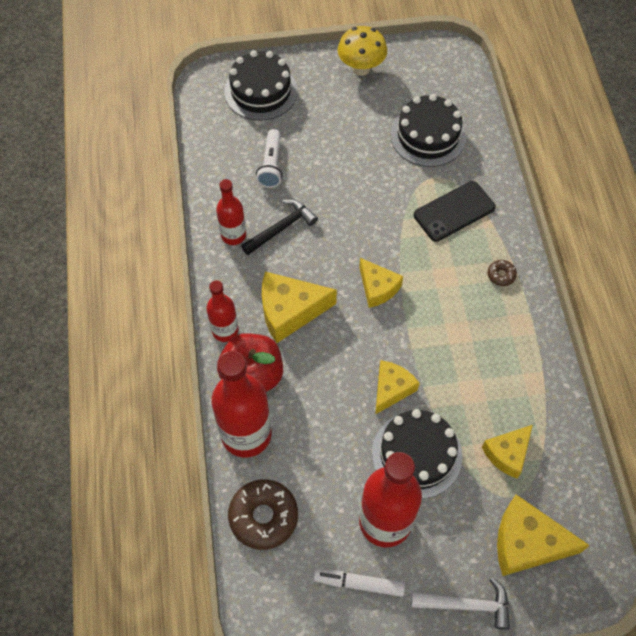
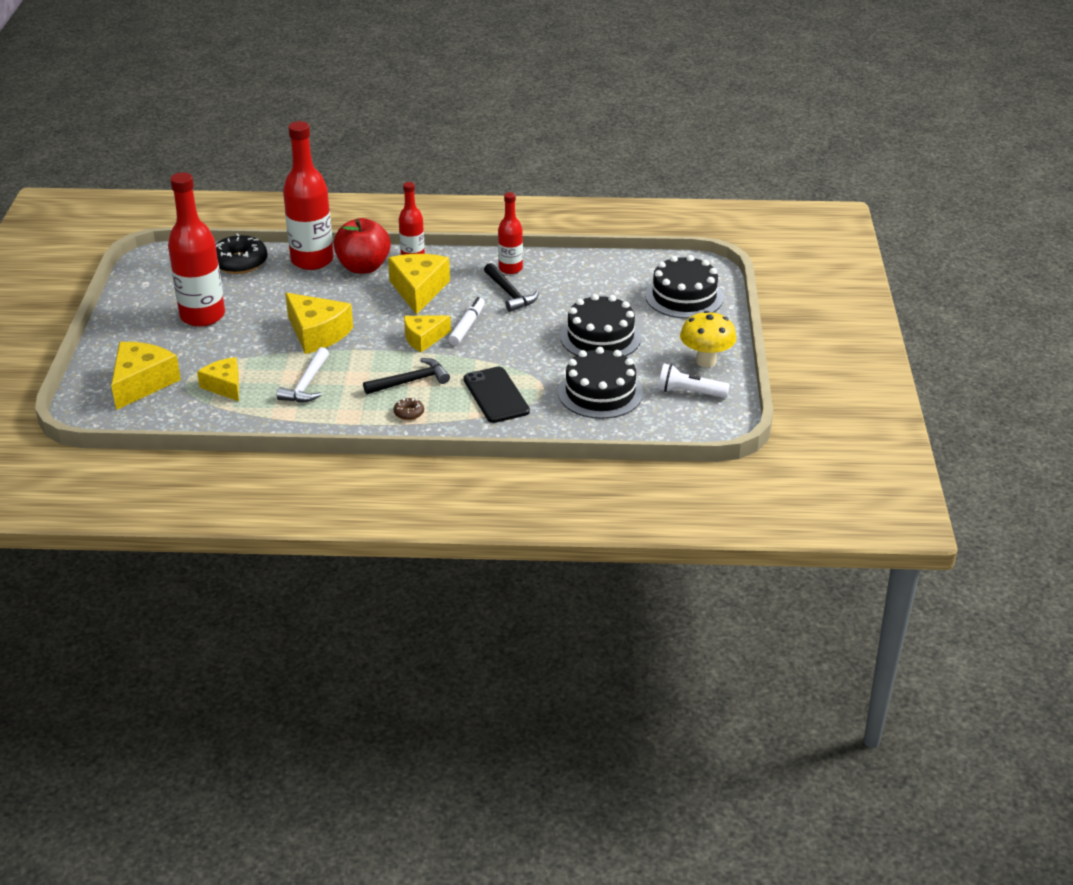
camera: 100 degrees right, 25 degrees down
(263, 517) = (239, 262): brown donut -> black donut
(271, 165) = (586, 294): white flashlight -> white flashlight (689, 392)
(359, 583) = (162, 298): white marker -> white marker (467, 326)
(391, 389) = (317, 333): yellow cheese -> yellow cheese, size x1.54
(416, 454) = (250, 338): black cake -> black cake (600, 337)
(451, 284) = (411, 381): none -> black hammer
(467, 605) = (113, 345): white hammer -> white hammer (306, 384)

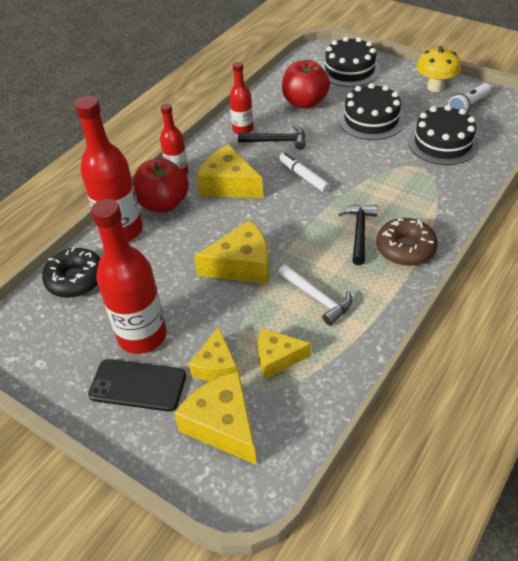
camera: 55 degrees left, 10 degrees up
(409, 413) = (405, 248): brown donut -> brown donut, size x2.11
(423, 338) = (302, 205): yellow cheese -> yellow cheese (216, 365)
(496, 395) = (412, 193): black phone -> black phone (138, 385)
(593, 288) = (305, 102): none -> red apple

